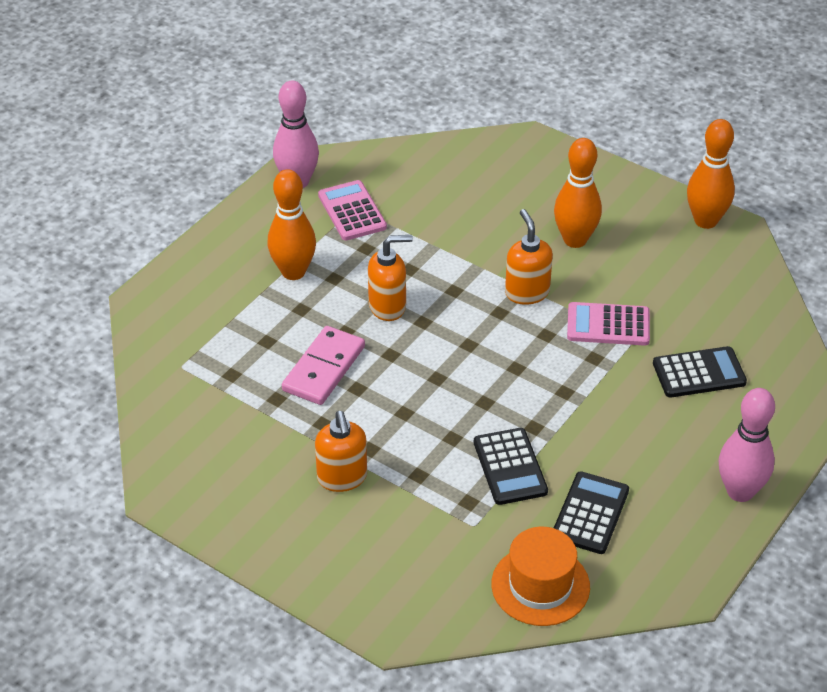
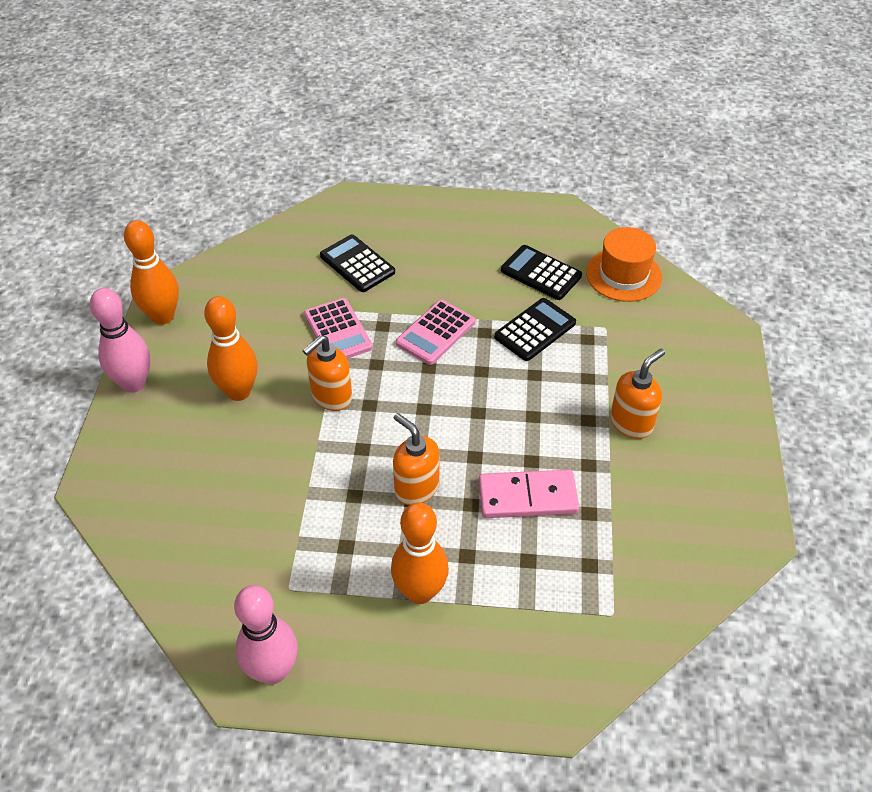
camera: 120 degrees left, 5 degrees up
(352, 211) = (295, 588): pink calculator -> pink calculator (435, 333)
(590, 513) = (541, 273): black calculator -> black calculator turned 45 degrees clockwise
(740, 491) = (459, 211): pink bowling pin -> pink bowling pin (134, 383)

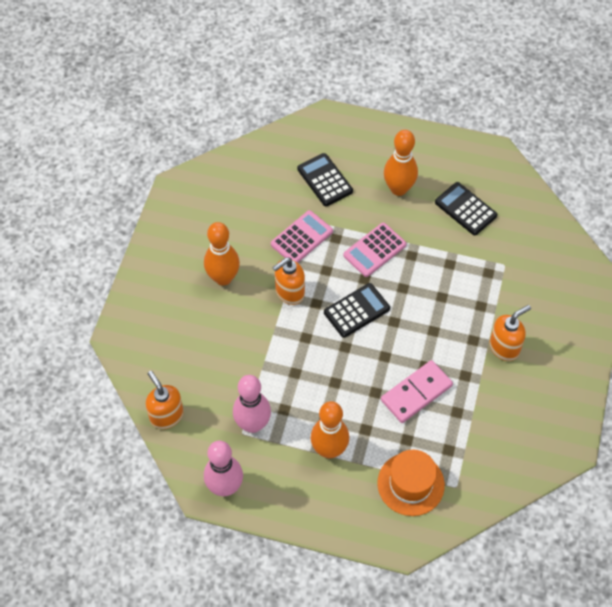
camera: 10 degrees right, 10 degrees up
(134, 383) = (149, 260): pink bowling pin -> pink bowling pin (253, 424)
(163, 316) = (173, 206): orange bowling pin -> orange bowling pin (398, 189)
(338, 331) = (301, 238): pink calculator -> pink calculator turned 120 degrees counterclockwise
(416, 488) = (339, 374): orange soap dispenser -> orange soap dispenser (166, 416)
(527, 497) = (416, 393): pink domino -> pink domino turned 45 degrees counterclockwise
(535, 330) = (450, 259): black calculator -> black calculator (356, 311)
(623, 275) = (530, 220): orange hat -> orange hat (410, 484)

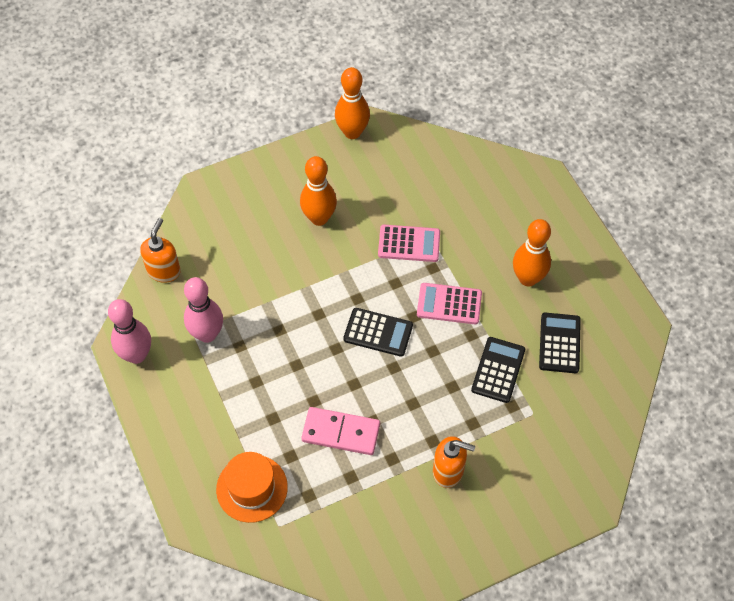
camera: 50 degrees right, 0 degrees up
(289, 292) = (349, 272): orange soap dispenser -> none
(325, 180) = (481, 220): black calculator -> black calculator (498, 370)
(329, 450) = (231, 405): orange bowling pin -> orange bowling pin (352, 132)

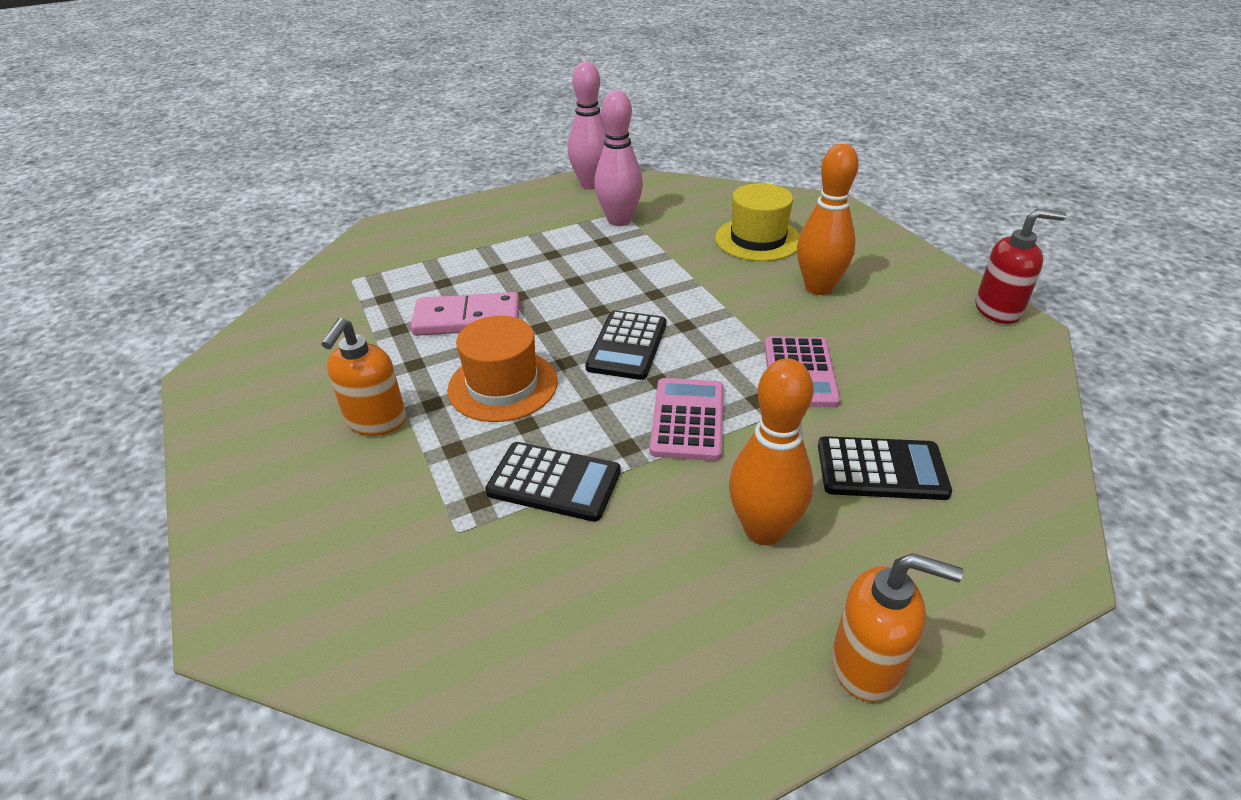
camera: 90 degrees right, 20 degrees down
(164, 271) = (703, 191): orange soap dispenser -> orange soap dispenser (867, 665)
(250, 243) = (758, 239): none -> yellow hat
(252, 488) = (408, 259): orange hat -> orange hat (503, 385)
(341, 432) = (467, 319): pink domino -> pink domino turned 75 degrees clockwise
(352, 132) = (998, 310): orange bowling pin -> red soap dispenser
(559, 343) = (611, 580): black calculator -> black calculator (881, 469)

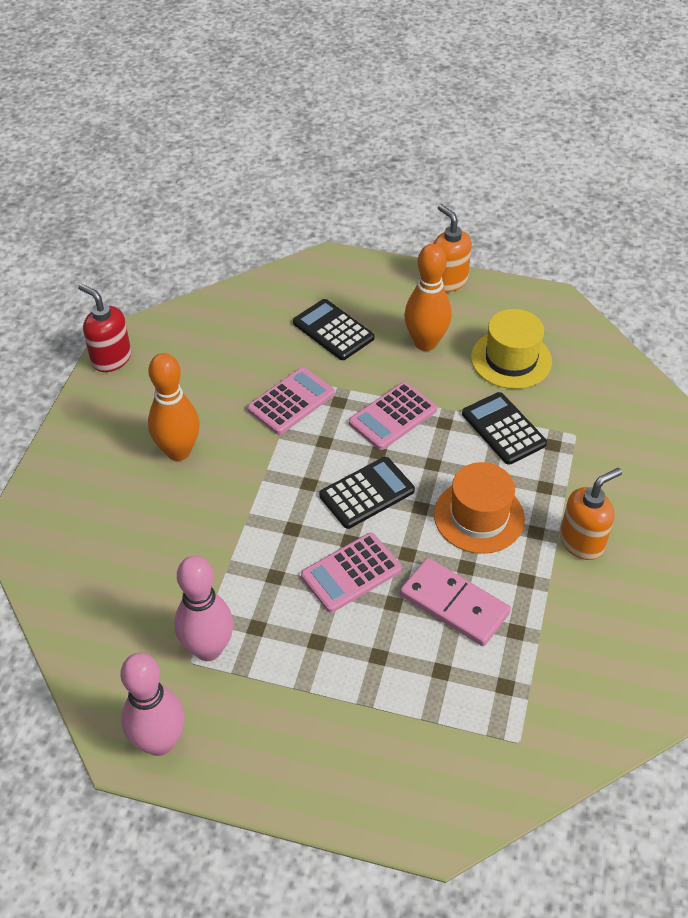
camera: 140 degrees left, 10 degrees up
(573, 295) = (351, 573): none -> pink calculator
(758, 239) = (139, 530): yellow hat -> yellow hat (511, 359)

